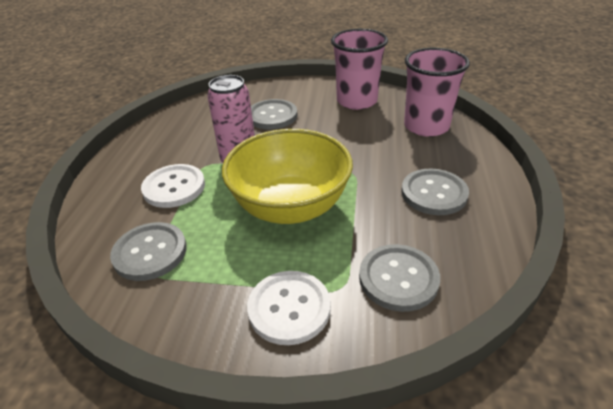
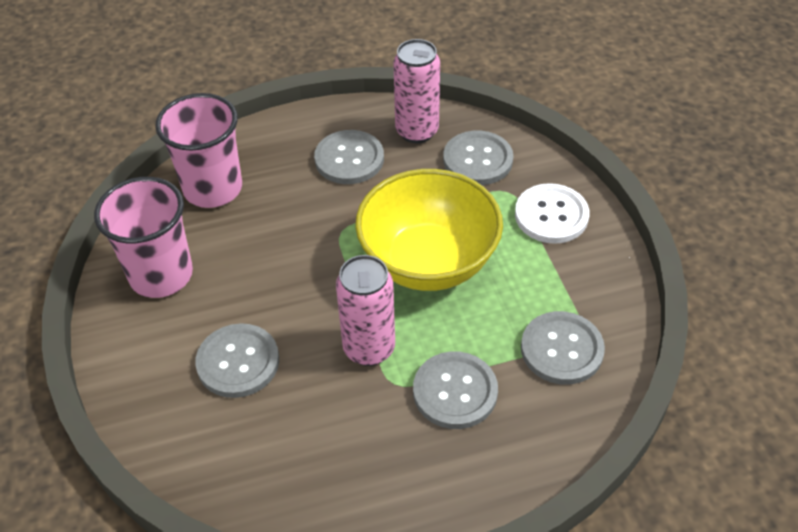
camera: 115 degrees left, 10 degrees up
(174, 187) = (455, 391): white button -> grey button
(460, 246) = (417, 131): none -> pink can

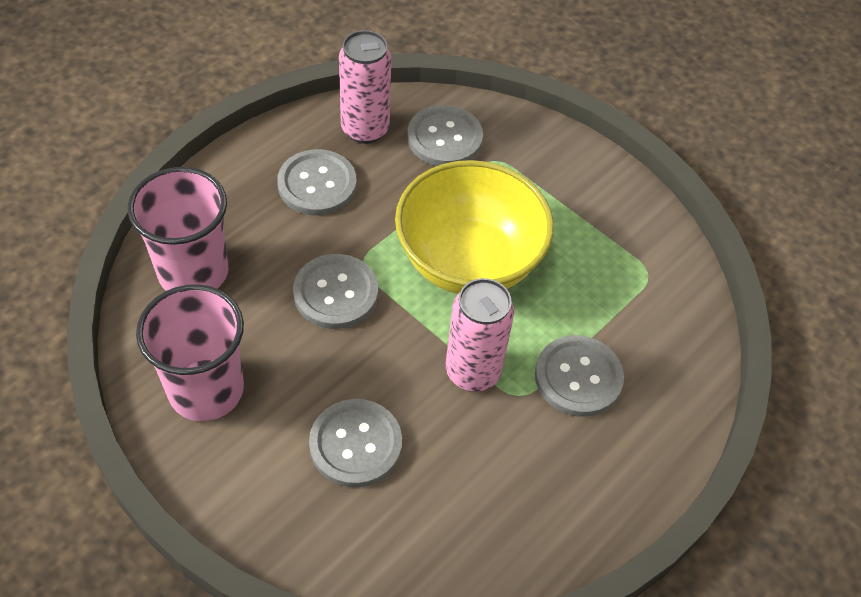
camera: 35 degrees left, 5 degrees up
(551, 215) = (549, 169): white button -> none
(561, 349) = (641, 295): grey button -> grey button (336, 293)

